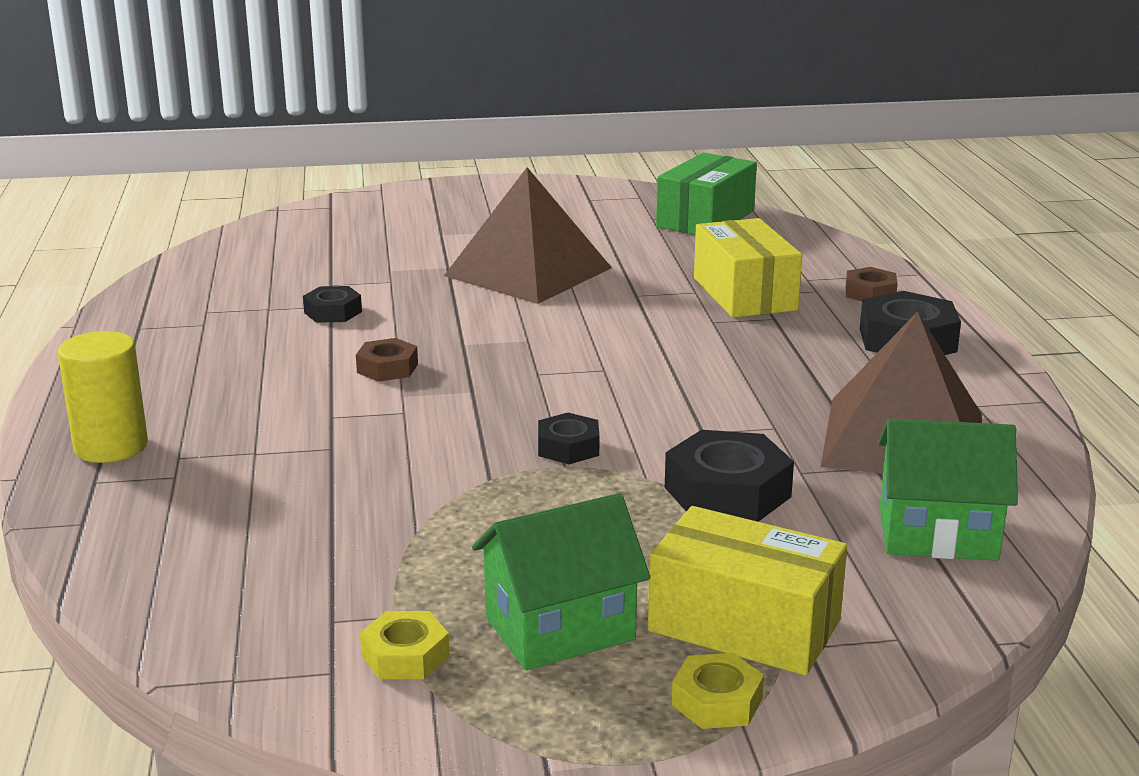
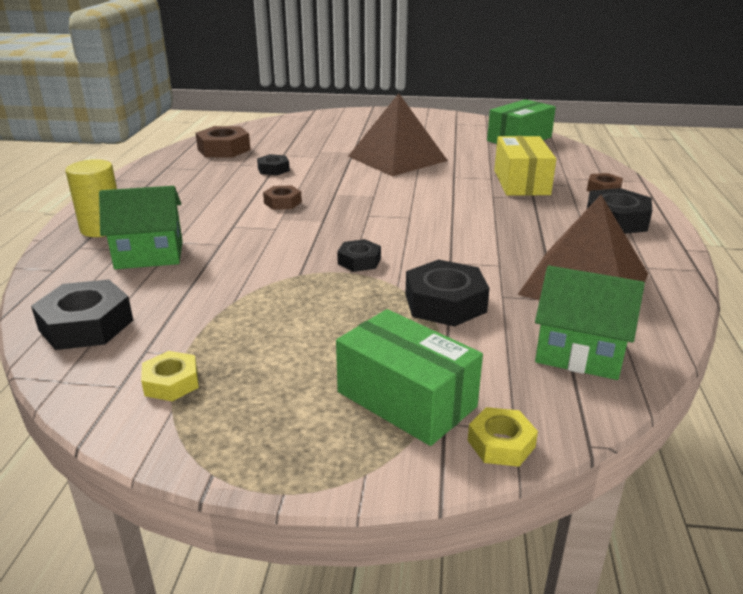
camera: 15 degrees right, 5 degrees up
(210, 598) = (86, 325): none -> black nut
(219, 284) = (224, 149): none -> brown nut
(559, 629) = (280, 380): green house -> green house (149, 255)
(717, 702) = (355, 455): yellow nut -> yellow nut (501, 444)
(744, 626) = (406, 399): yellow box -> green box

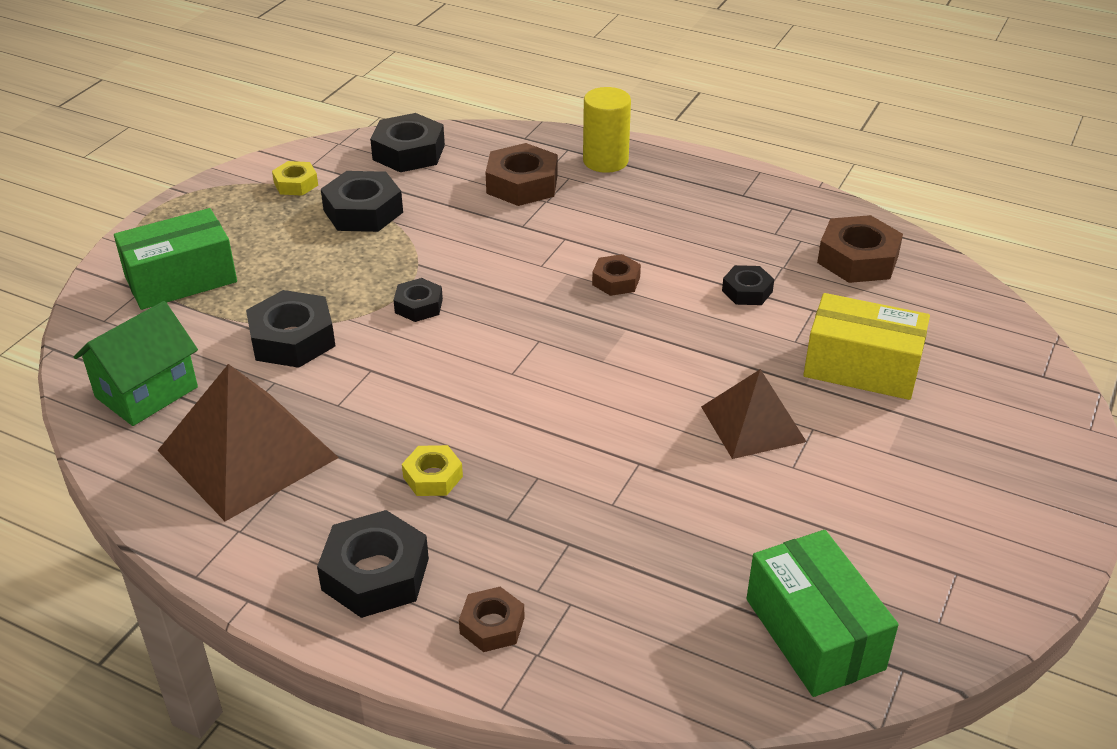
camera: 110 degrees right, 10 degrees up
(149, 255) = (522, 184): green house -> brown nut
(221, 322) = (363, 211): none -> black nut
(397, 158) = (753, 424): brown pyramid -> brown pyramid, size x0.63
(501, 444) = (96, 308): yellow nut -> yellow nut (432, 477)
(521, 182) = (575, 532): yellow box -> yellow box (861, 368)

